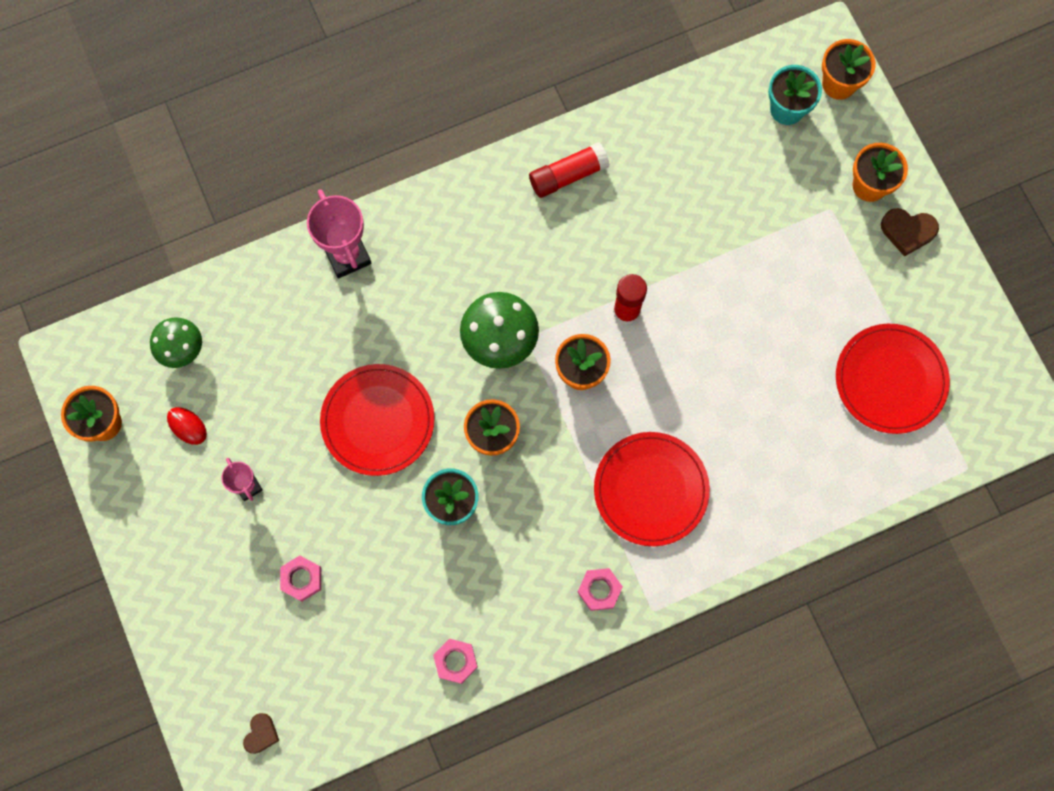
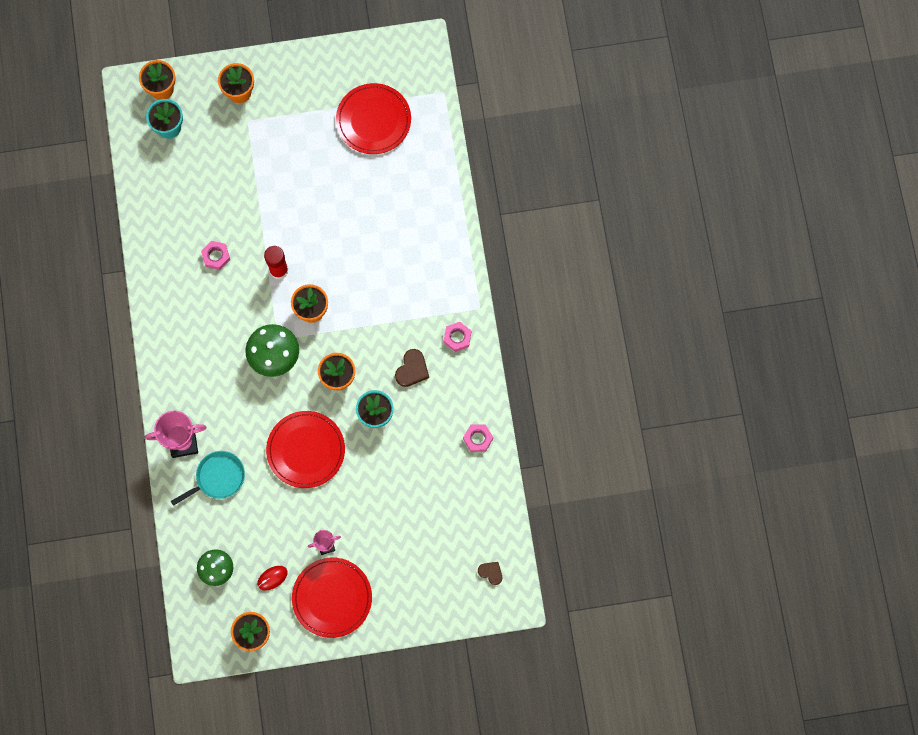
camera: 75 degrees left, 0 degrees up
(301, 579) = (398, 524): pink nut -> pink nut (216, 256)
(310, 314) = (218, 477): none -> turquoise pan
(568, 175) = (171, 282): red glue stick -> none
(651, 489) = (402, 288): red plate -> red plate (332, 598)
(907, 231) = (278, 78): brown heart -> brown heart (412, 369)

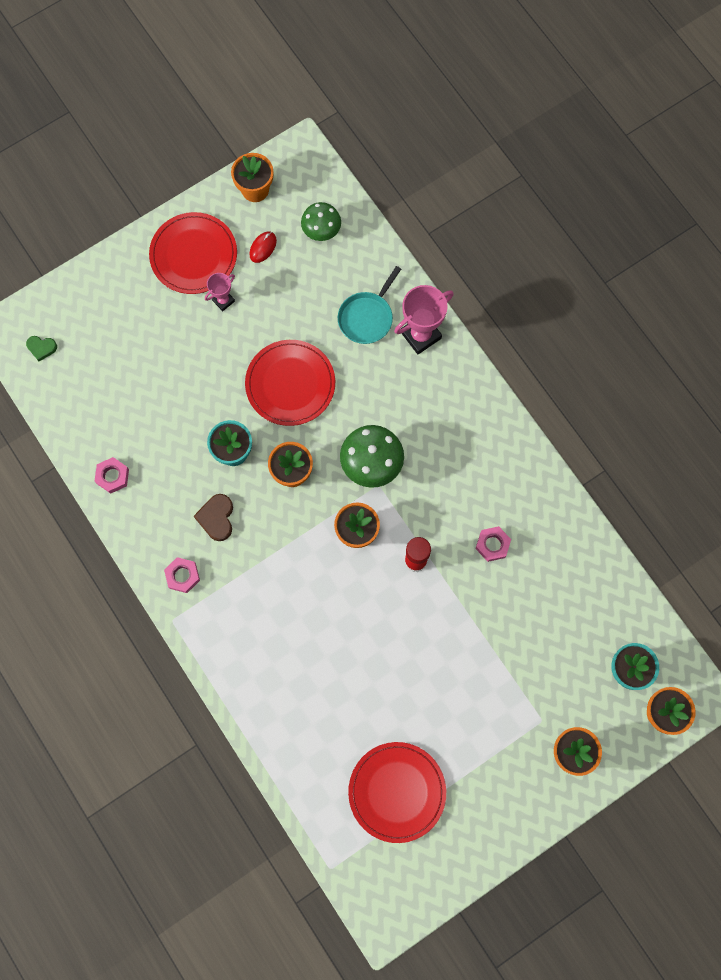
camera: 155 degrees right, 0 degrees up
(491, 573) = (41, 348): brown heart -> green heart

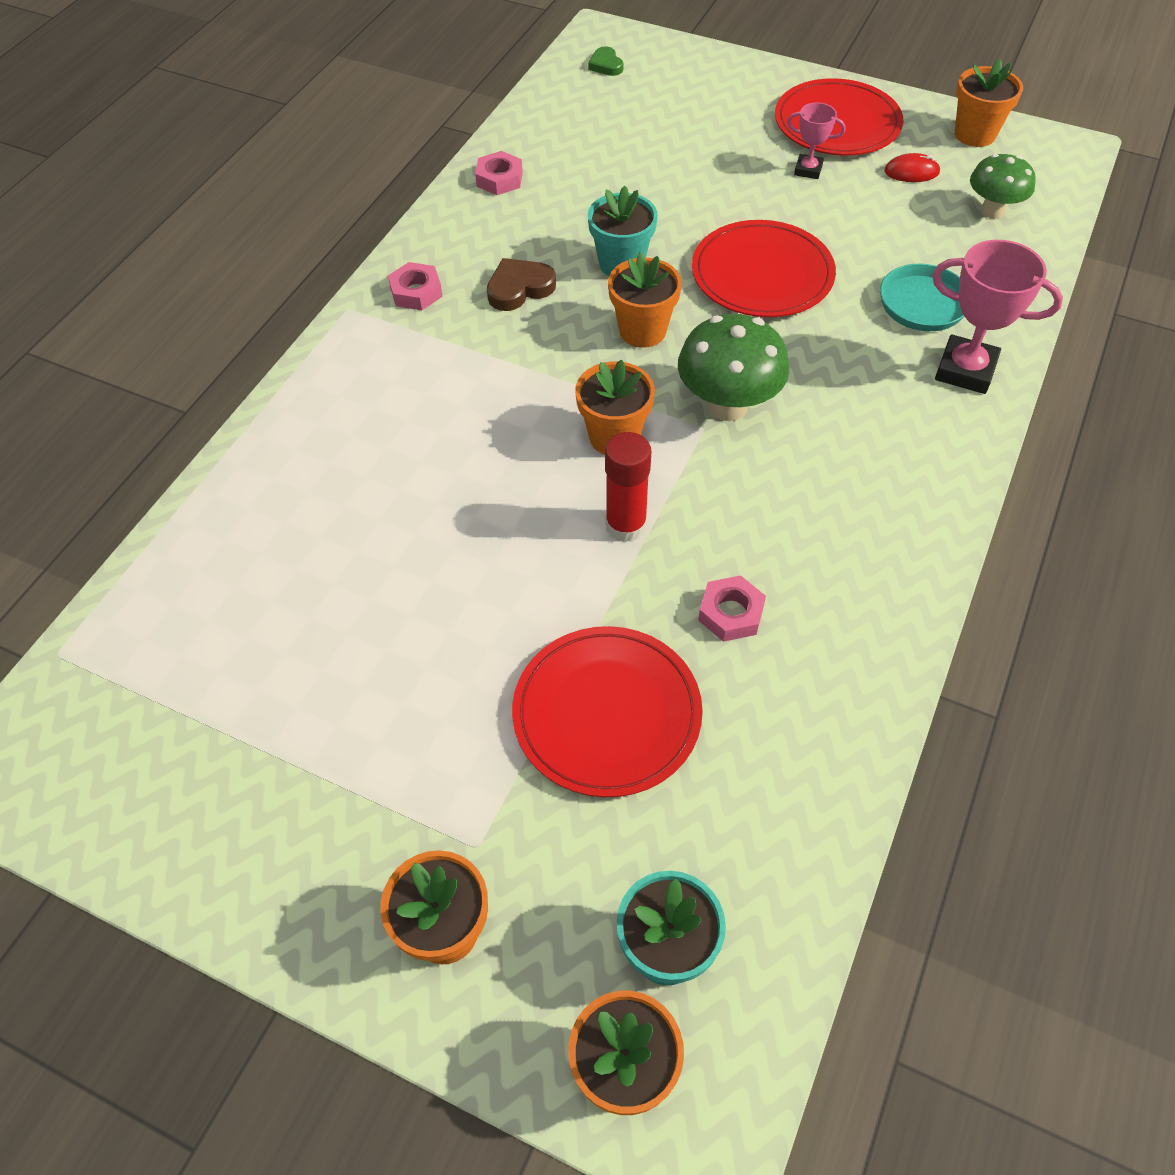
camera: 60 degrees right, 20 degrees down
(397, 792) = (230, 684): red plate -> red plate (607, 713)

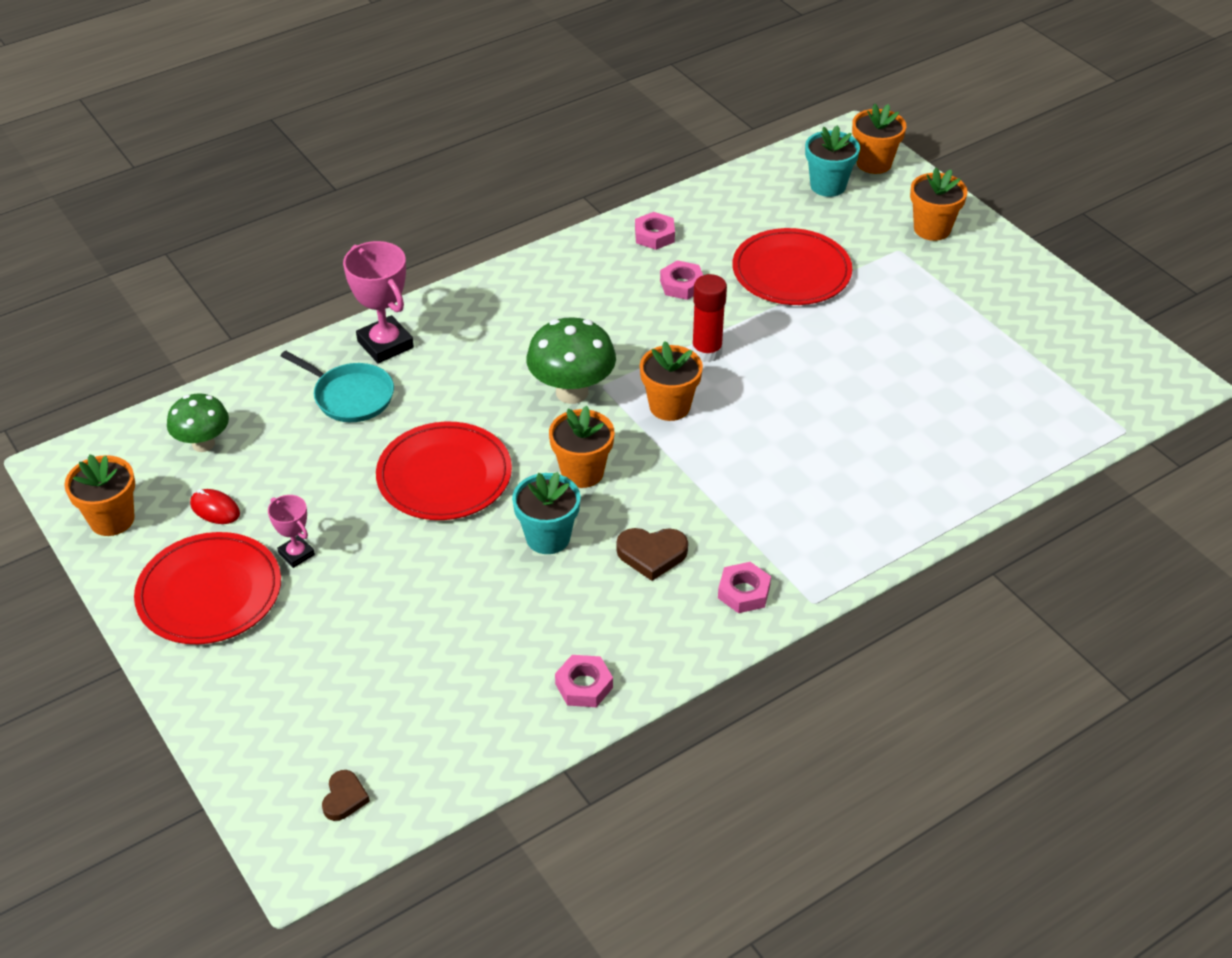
camera: 150 degrees left, 10 degrees down
(606, 65) = (344, 798): green heart -> brown heart
(835, 684) = (654, 235): none -> pink nut

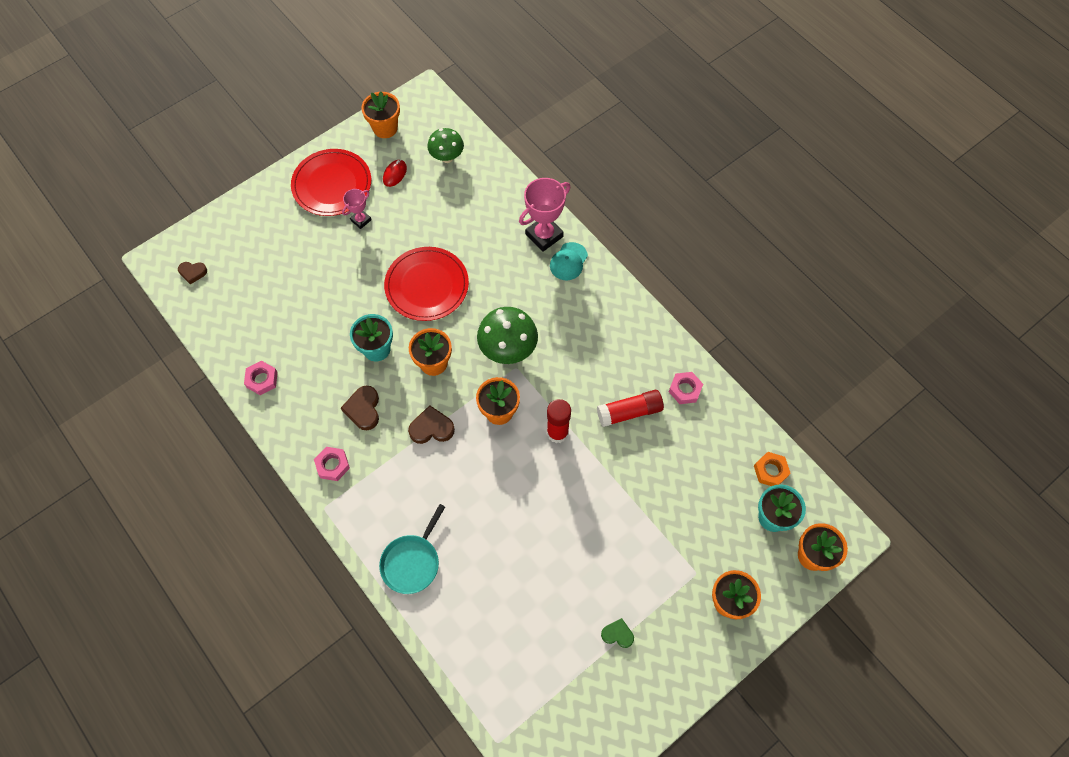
camera: 85 degrees right, 20 degrees up
(350, 396) = (493, 224): turquoise pan -> turquoise pan (412, 562)
(437, 323) = (568, 261): none -> turquoise cap
(682, 285) = (629, 412): pink nut -> red glue stick
(690, 478) = (431, 428): none -> brown heart
(769, 181) = (770, 471): none -> orange nut
(791, 272) = (656, 490): red plate -> none
(979, 319) = (617, 634): none -> green heart

